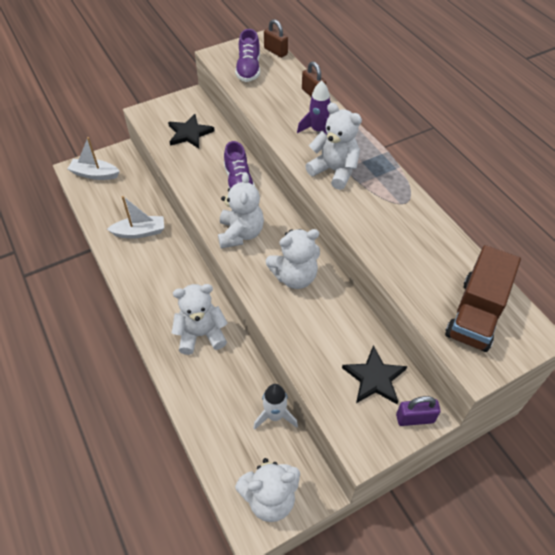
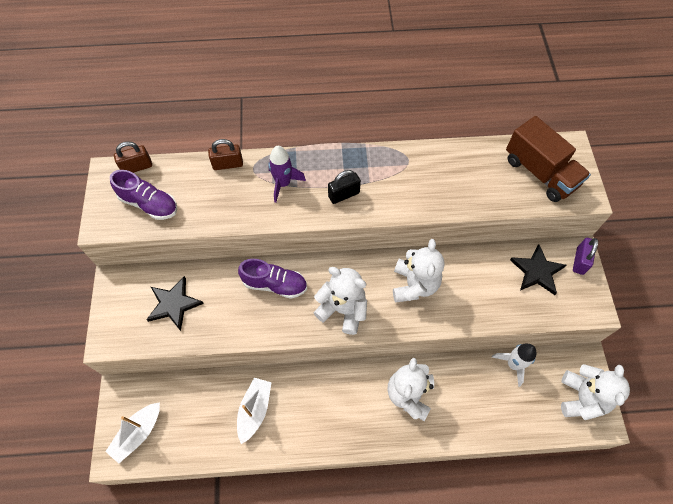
camera: 65 degrees left, 10 degrees up
(334, 171) = (344, 195): white teddy bear -> black padlock

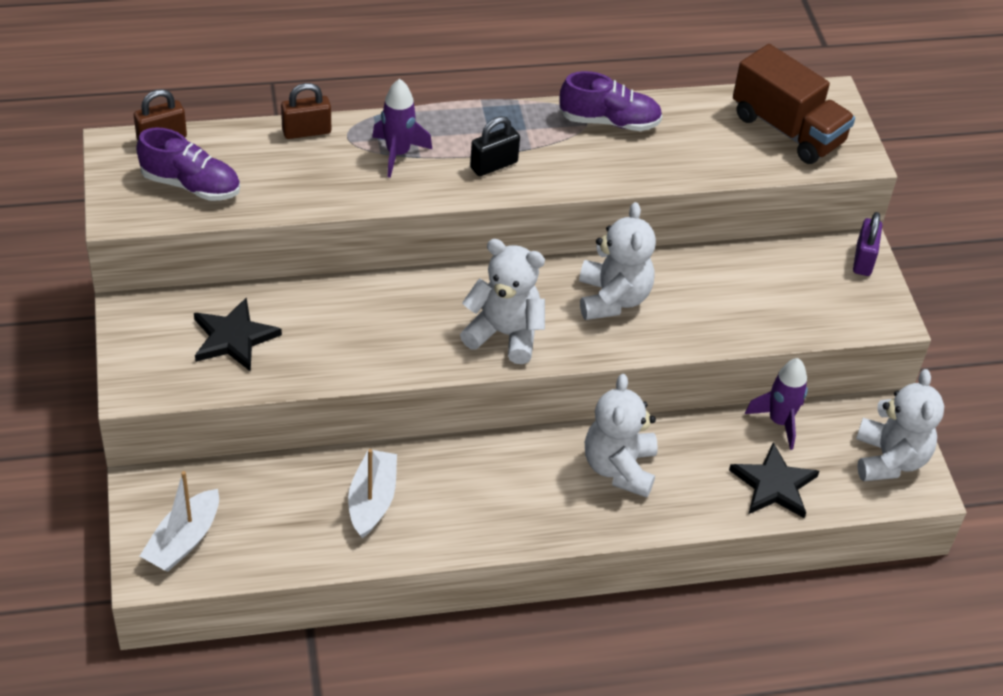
camera: 10 degrees left, 15 degrees down
(275, 284) = (392, 306): purple shoe -> purple shoe (609, 121)
(513, 364) = (779, 421): white rocket -> purple rocket
(537, 271) = (799, 275): black star -> black star (774, 485)

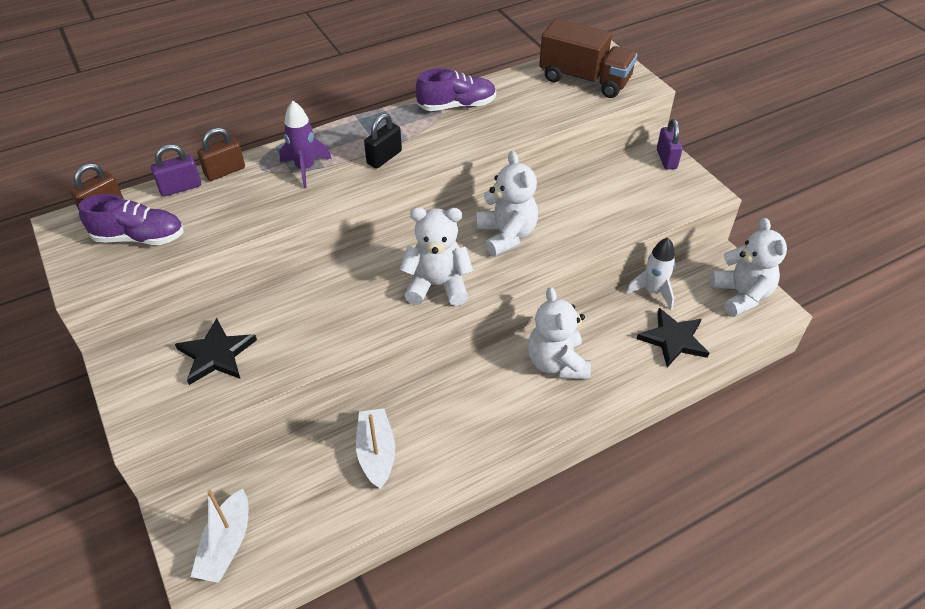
camera: 15 degrees left, 0 degrees up
(252, 138) = (180, 188): none -> purple padlock
(779, 421) = (653, 292): purple rocket -> white rocket

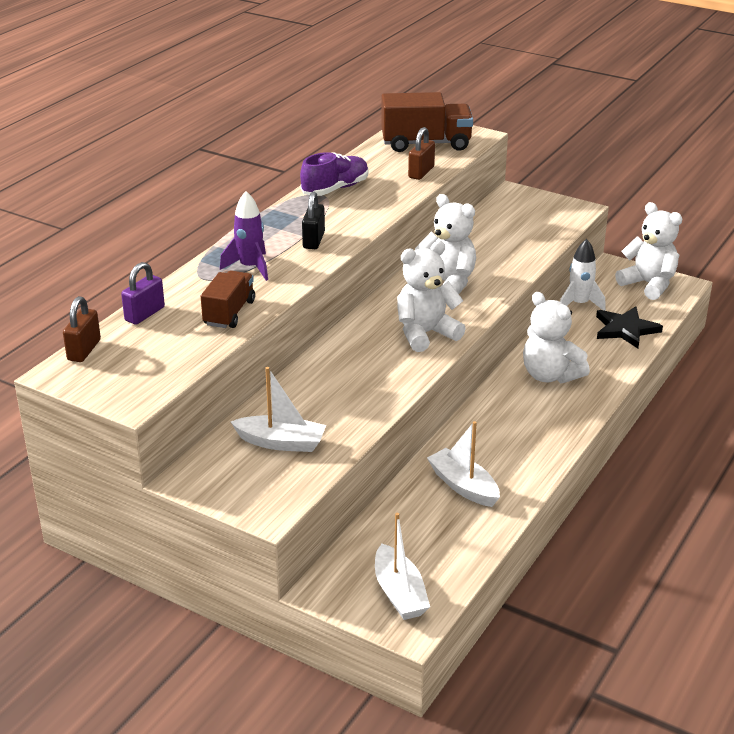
camera: 30 degrees left, 15 degrees down
(139, 237) = (152, 358): purple shoe -> none
(216, 354) = (281, 442): black star -> white boat
(225, 171) = (174, 291): brown padlock -> brown padlock (421, 172)
(242, 213) = (229, 313): none -> brown truck
(666, 159) = (523, 196): purple padlock -> none

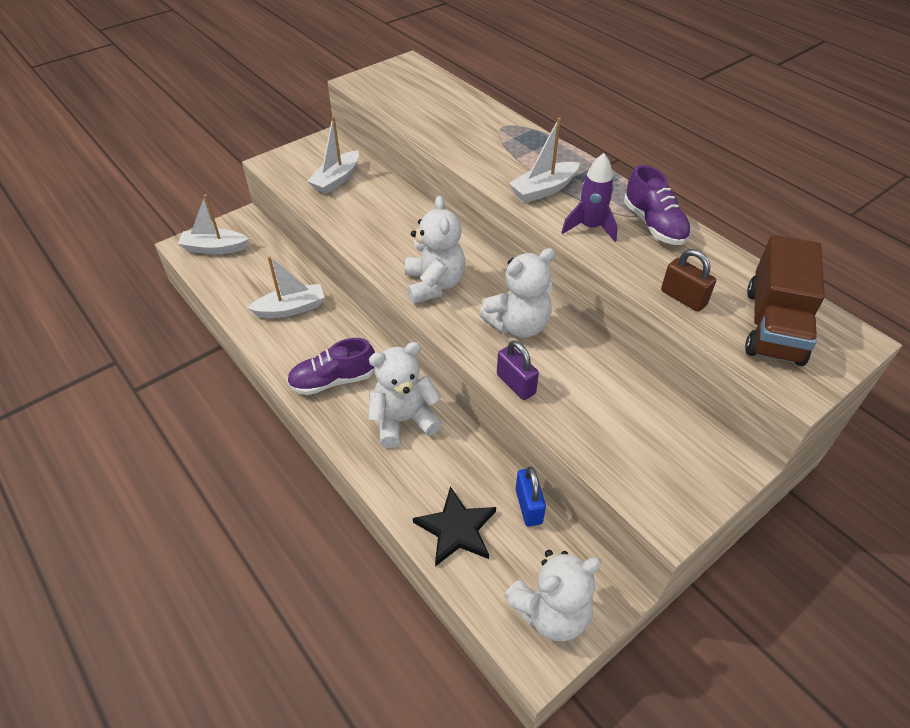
camera: 110 degrees right, 15 degrees up
(84, 350) = (430, 72): brown padlock -> none
(144, 314) = (463, 97): purple padlock -> purple padlock (515, 384)
(229, 313) = (442, 129): brown truck -> none
(250, 267) = (509, 149): purple rocket -> purple rocket (590, 227)
(314, 240) = (543, 190): black padlock -> white boat
(538, 426) = (333, 380): none -> purple shoe
(579, 304) = (528, 506): white rocket -> blue padlock

